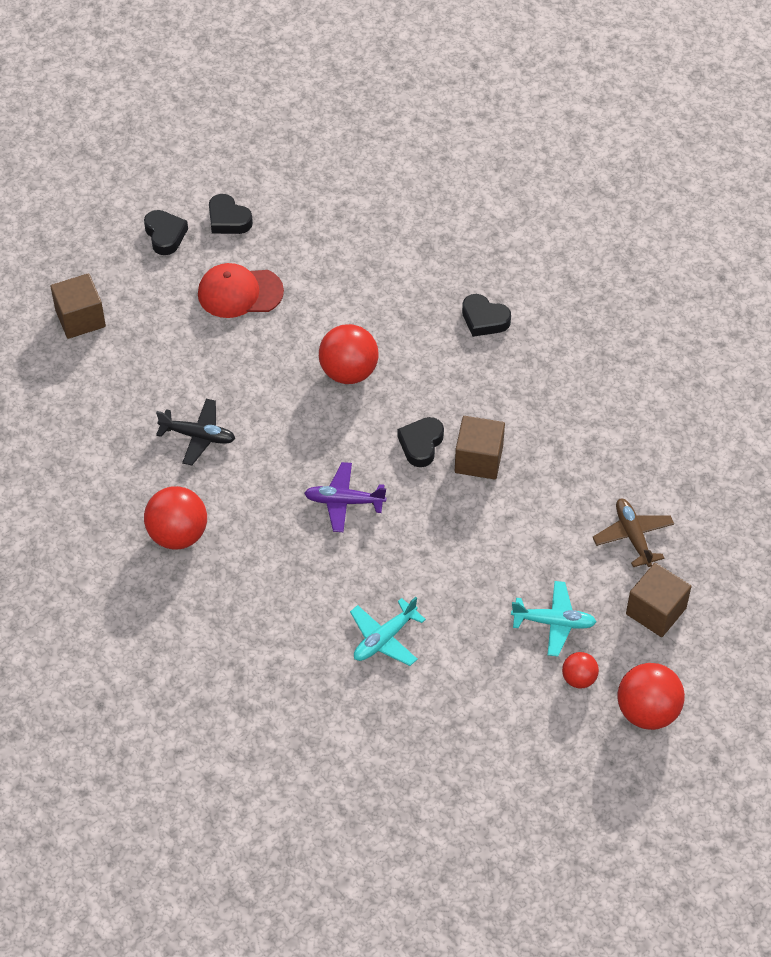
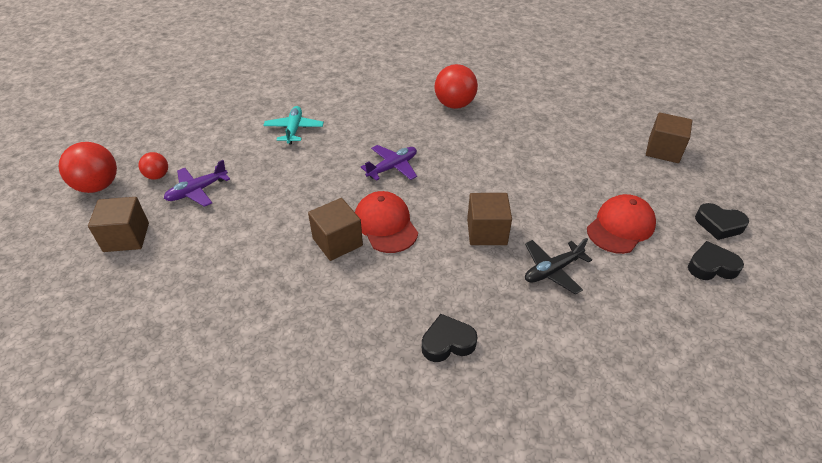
camera: 135 degrees right, 10 degrees down
(198, 436) = (512, 144): black plane -> black plane (552, 270)
(348, 372) = (486, 232): red ball -> brown cube
(421, 444) = (386, 224): black heart -> red cap
(554, 622) = (197, 191): turquoise plane -> purple plane
(633, 536) = (177, 269): brown plane -> none

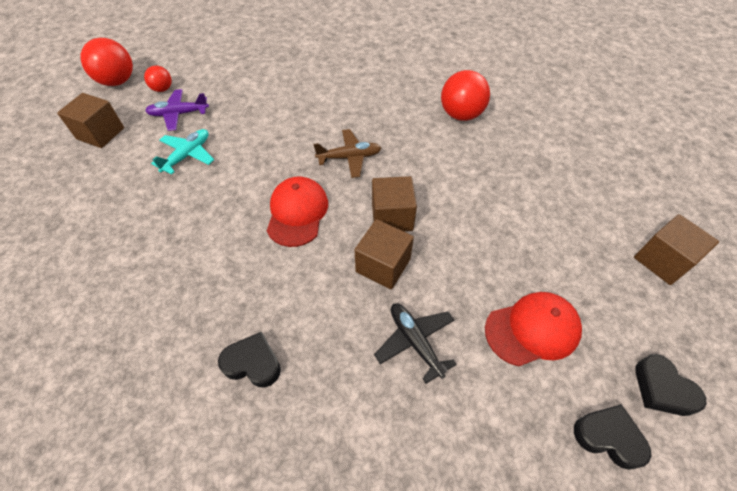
camera: 30 degrees right, 10 degrees up
(294, 129) = (296, 87): turquoise plane -> turquoise plane (187, 155)
(337, 242) = (244, 211): brown cube -> brown cube (392, 217)
(392, 167) = (349, 157): purple plane -> brown plane
(552, 270) = (415, 342): black plane -> black plane turned 60 degrees clockwise

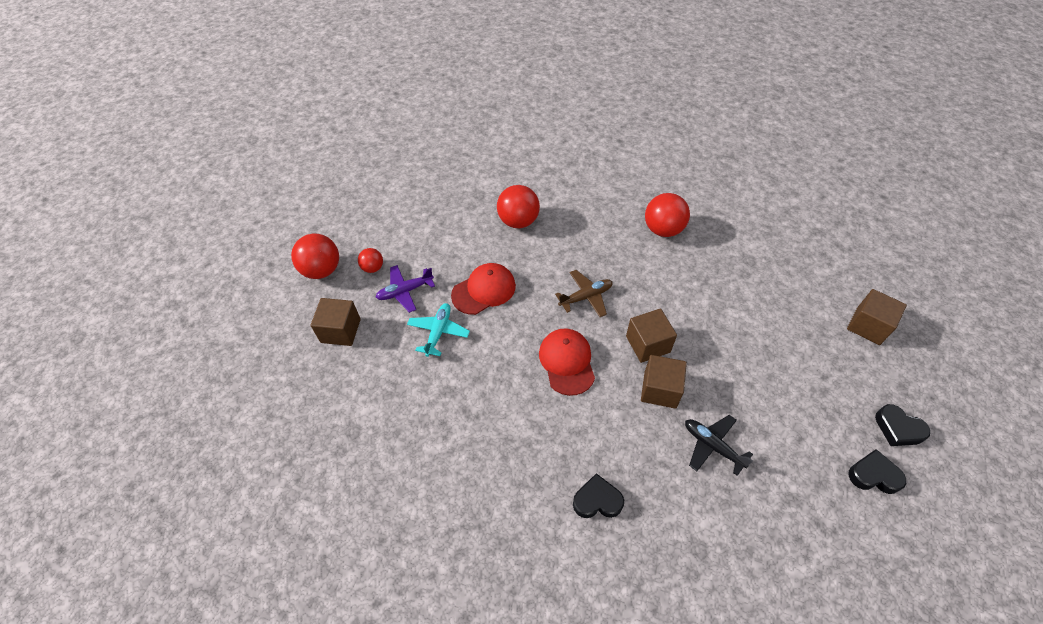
camera: 15 degrees left, 0 degrees up
(318, 79) = (518, 221): none -> red ball
(532, 330) = (794, 410): red cap -> red cap (484, 290)

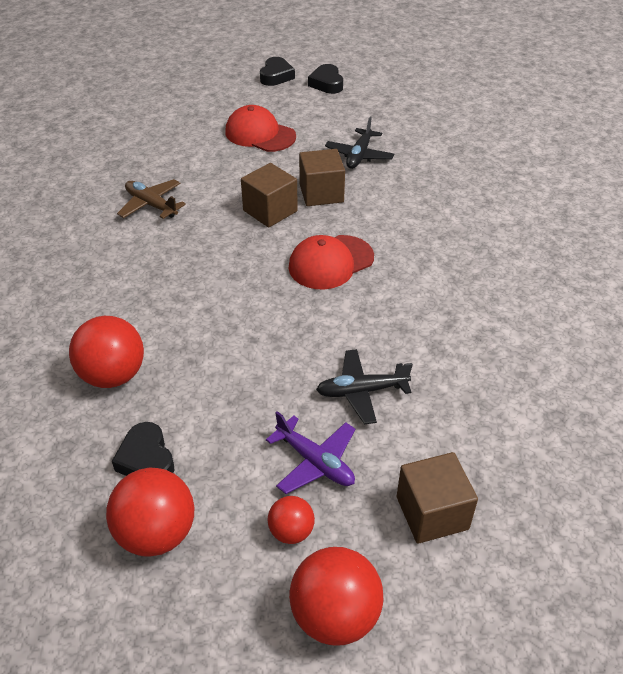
camera: 115 degrees left, 10 degrees down
(438, 332) = (361, 391): turquoise plane -> black plane
(484, 290) = (266, 369): red cap -> red cap (260, 134)
(586, 297) = (228, 270): brown plane -> brown plane (151, 205)
(597, 500) = (464, 207): black heart -> black heart (146, 459)
(663, 229) = (84, 232): red ball -> red ball (156, 533)
(868, 326) = (173, 93): brown cube -> none

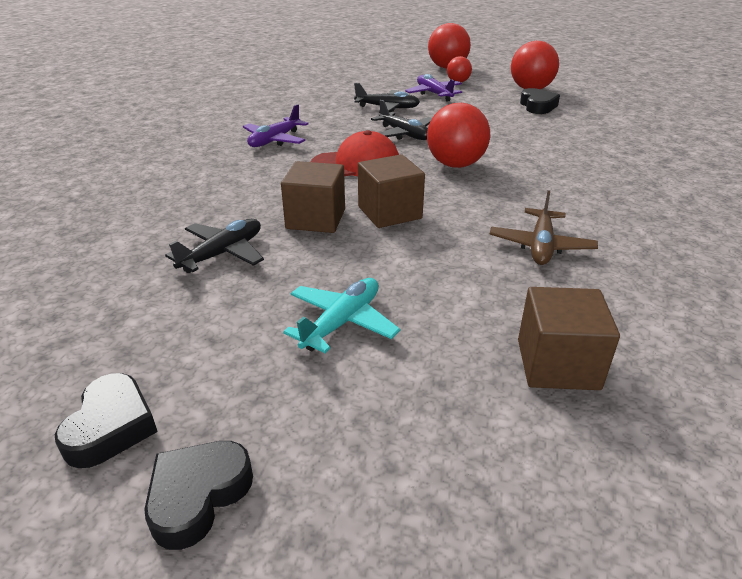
camera: 160 degrees left, 10 degrees down
(113, 375) = (566, 135): red ball -> red ball (455, 165)
(151, 205) = (541, 246): brown plane -> brown plane turned 45 degrees clockwise
(260, 134) = (342, 322): red cap -> turquoise plane
(309, 328) = (404, 134): none -> black plane
(432, 513) = (382, 77): brown cube -> brown cube (557, 364)
(439, 280) = (275, 140): none -> purple plane

